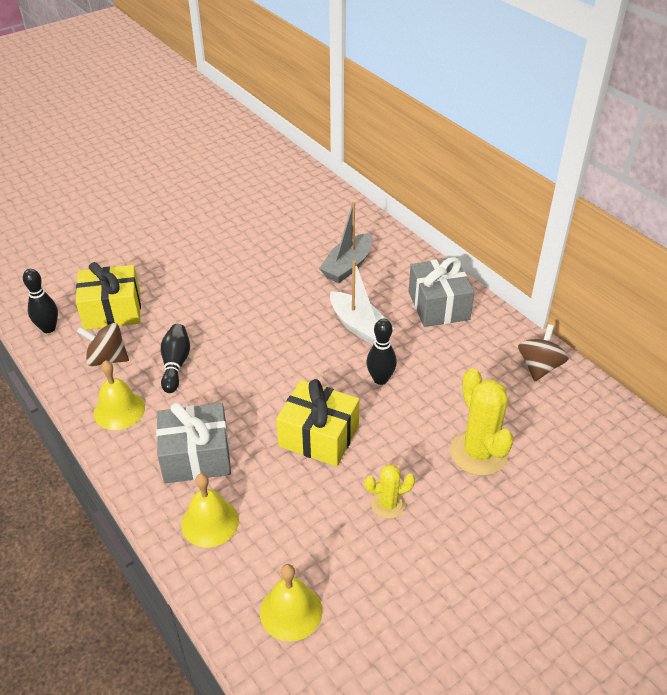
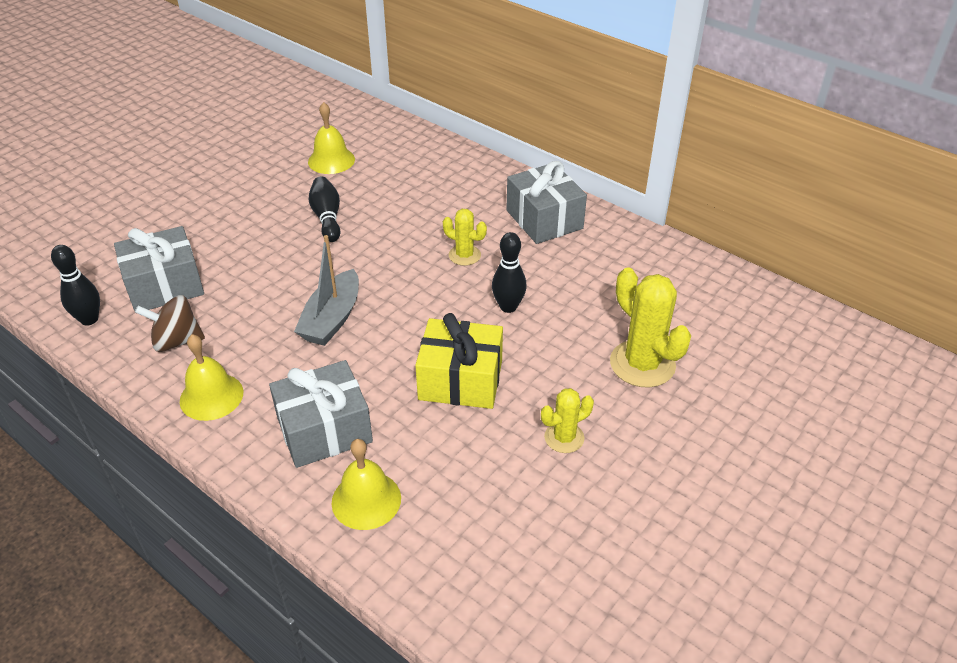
camera: 15 degrees left, 0 degrees up
(112, 311) = (165, 286): yellow gift -> grey gift
(175, 364) = (264, 332): black bowling pin -> black bowling pin (327, 218)
(291, 611) = (496, 578): yellow bell -> yellow bell (331, 160)
(347, 266) = (429, 194): grey boat -> grey boat (332, 319)
(359, 326) = (464, 255): white boat -> yellow cactus
(539, 367) = (673, 264): brown spinning top -> none

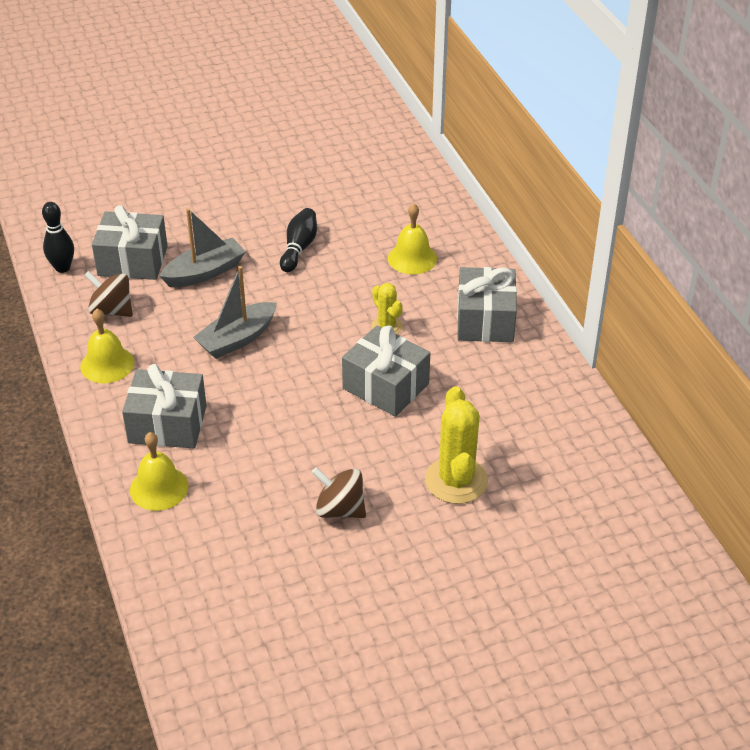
camera: 30 degrees right, 0 degrees up
(250, 270) = (205, 272): none -> grey boat
(331, 160) = (343, 194): yellow bell -> yellow bell (412, 258)
(460, 380) = (297, 430): yellow gift -> none
(508, 307) = (386, 386): black bowling pin -> grey gift
(564, 438) = (340, 509): yellow cactus -> brown spinning top

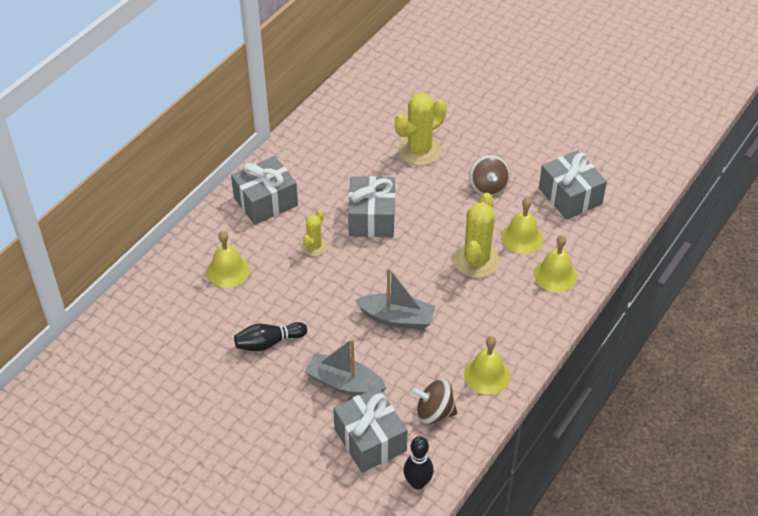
camera: 125 degrees left, 5 degrees up
(111, 310) = (434, 412): brown spinning top -> brown spinning top turned 105 degrees clockwise
(167, 424) = (505, 304): grey gift -> grey gift (570, 196)
(237, 492) = (522, 237): none -> yellow bell
(245, 435) = (476, 261): none -> yellow cactus

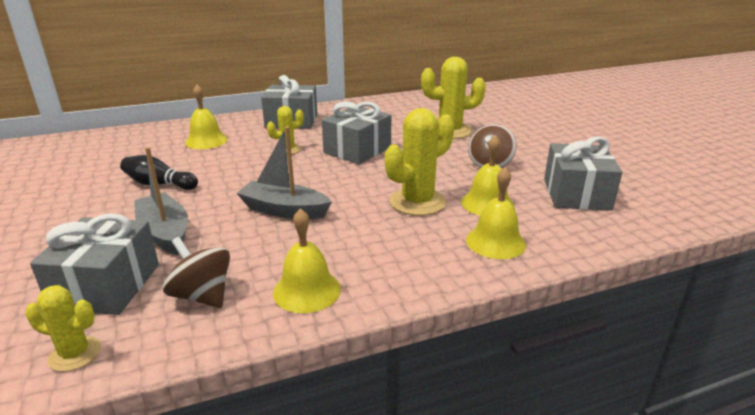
camera: 35 degrees right, 20 degrees down
(397, 318) = (284, 210): grey boat -> grey boat turned 150 degrees clockwise
(417, 483) = (75, 354): black bowling pin -> yellow cactus

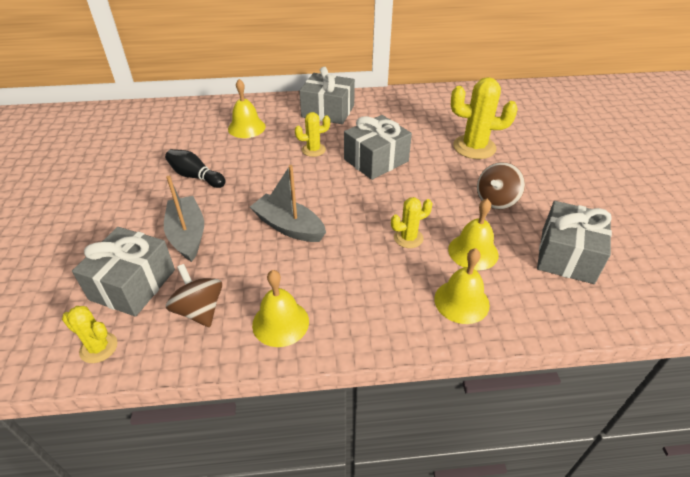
camera: 15 degrees right, 15 degrees up
(417, 202) = (408, 238): yellow cactus -> yellow cactus, size x0.56

